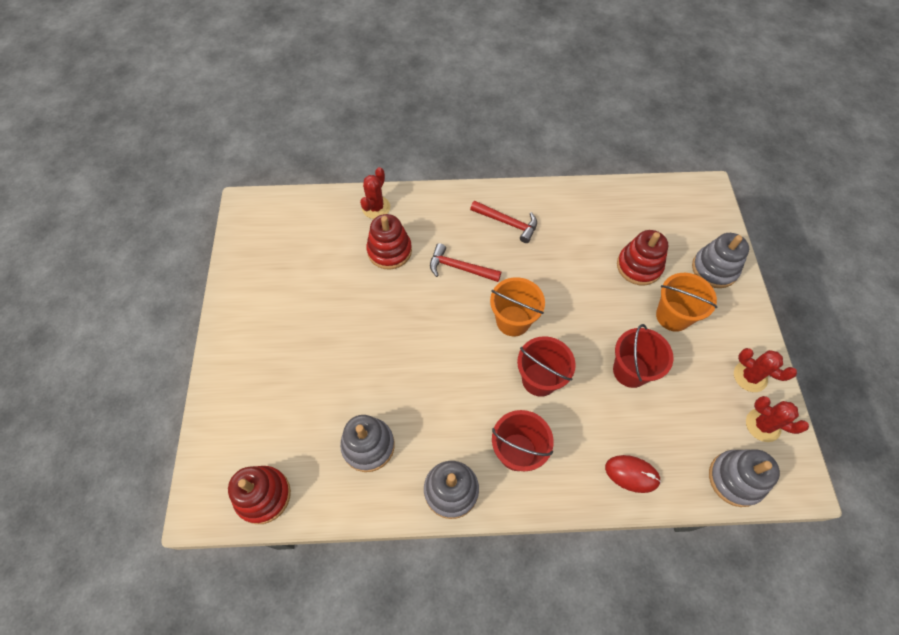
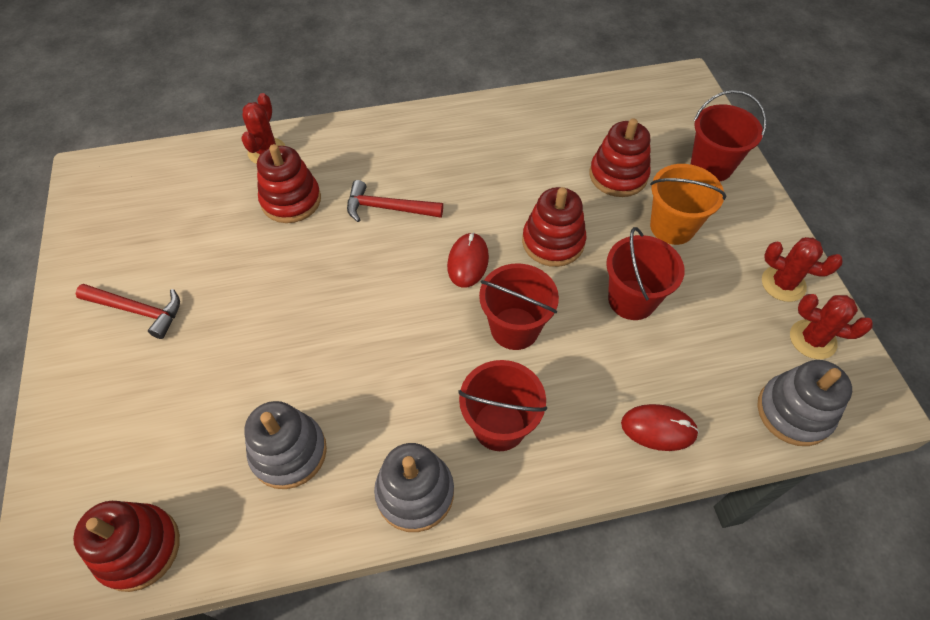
camera: 10 degrees left, 5 degrees down
(507, 223) = (442, 147): red hammer -> red hammer (137, 310)
(513, 321) = (468, 262): orange bucket -> red mouse
(579, 314) = (553, 242): none -> red stacking toy
(714, 269) = (711, 166): grey stacking toy -> red bucket

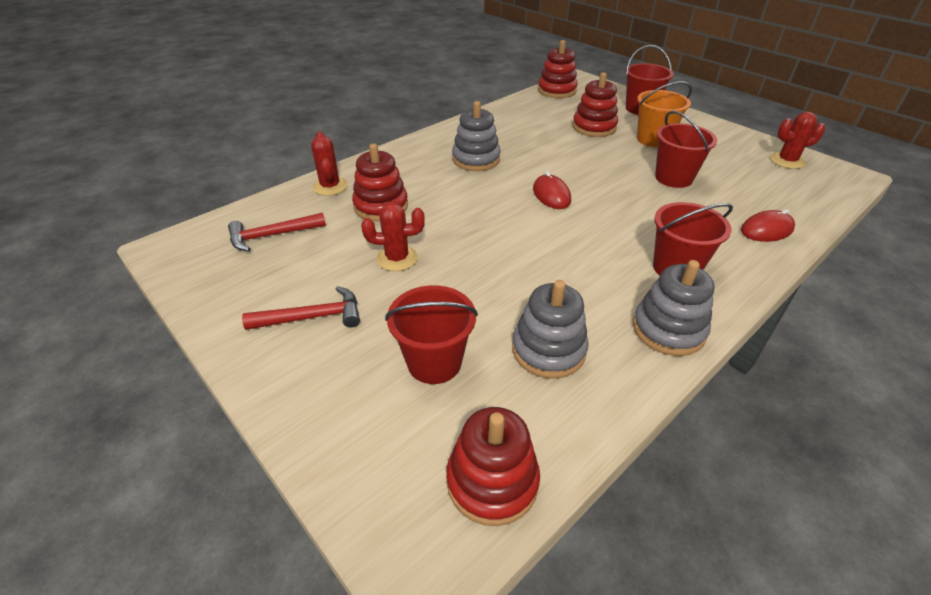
camera: 30 degrees left, 15 degrees down
(388, 208) = (462, 187): red hammer -> red hammer (272, 235)
(514, 328) = (622, 216): red bucket -> red bucket (434, 362)
(553, 242) = (593, 168): red stacking toy -> red stacking toy (556, 90)
(783, 284) = (742, 144): red cactus -> red cactus (397, 258)
(794, 412) = (821, 194): grey stacking toy -> grey stacking toy (476, 159)

